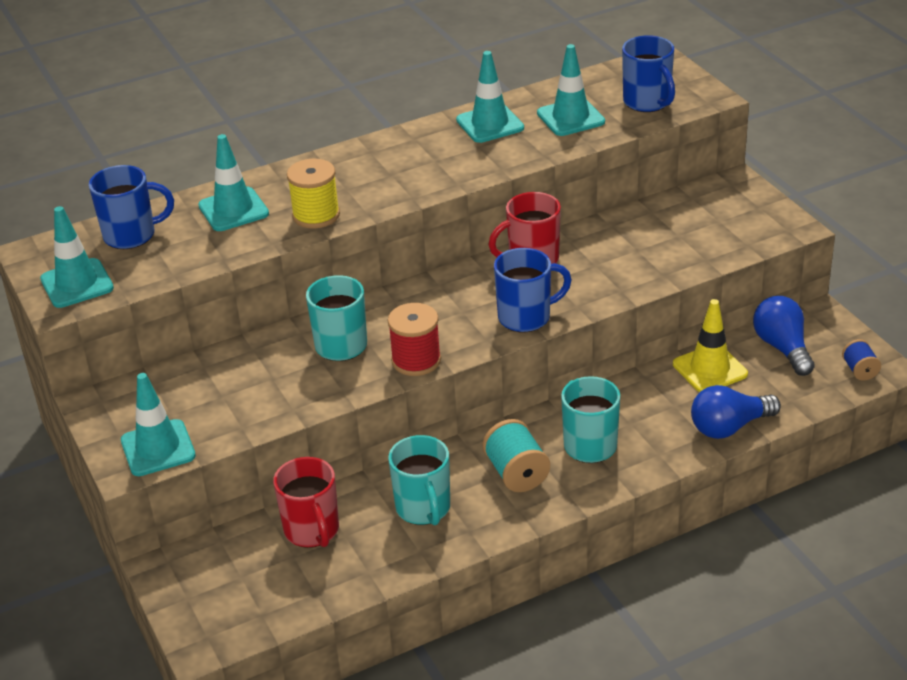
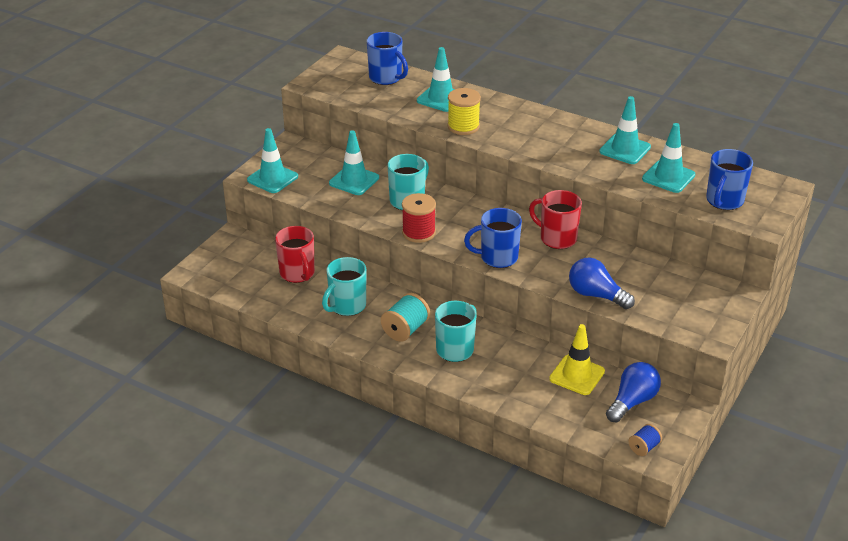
camera: 55 degrees right, 0 degrees up
(77, 284) = (330, 81): turquoise traffic cone -> turquoise traffic cone (354, 180)
(312, 531) = (297, 274): red mug -> red mug turned 60 degrees counterclockwise
(526, 317) = (497, 258): blue mug -> blue mug turned 135 degrees clockwise
(729, 427) = (526, 404): blue light bulb -> blue light bulb (596, 295)

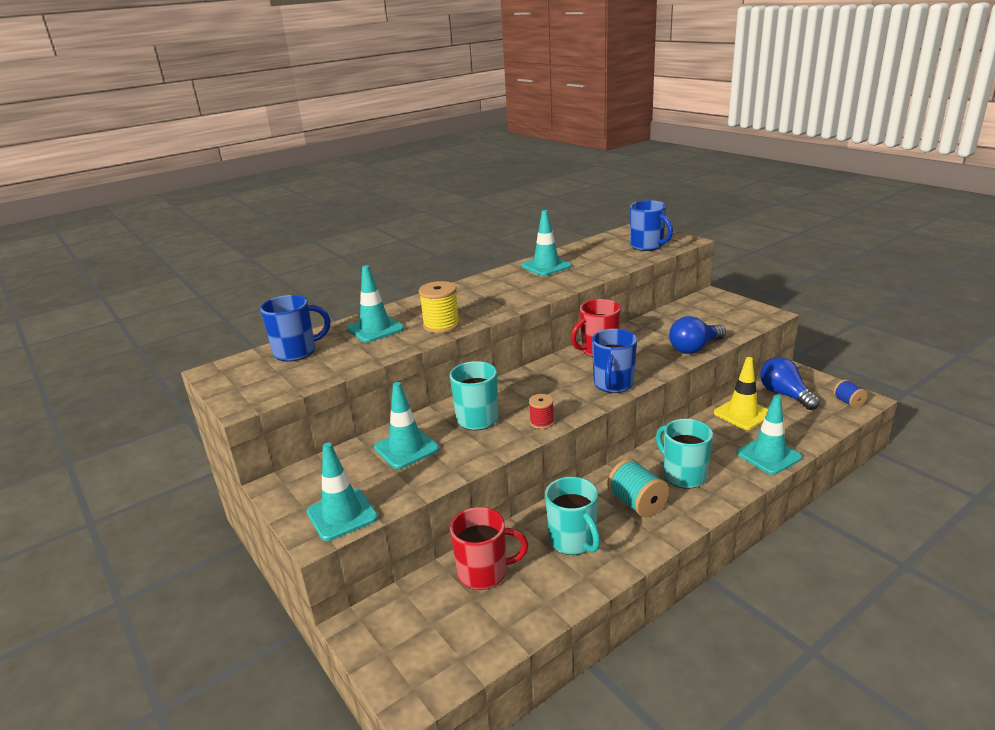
camera: 65 degrees left, 10 degrees down
(418, 232) = (541, 422): red spool -> red spool, size x0.60
(668, 177) = (600, 258): turquoise traffic cone -> turquoise traffic cone (768, 455)

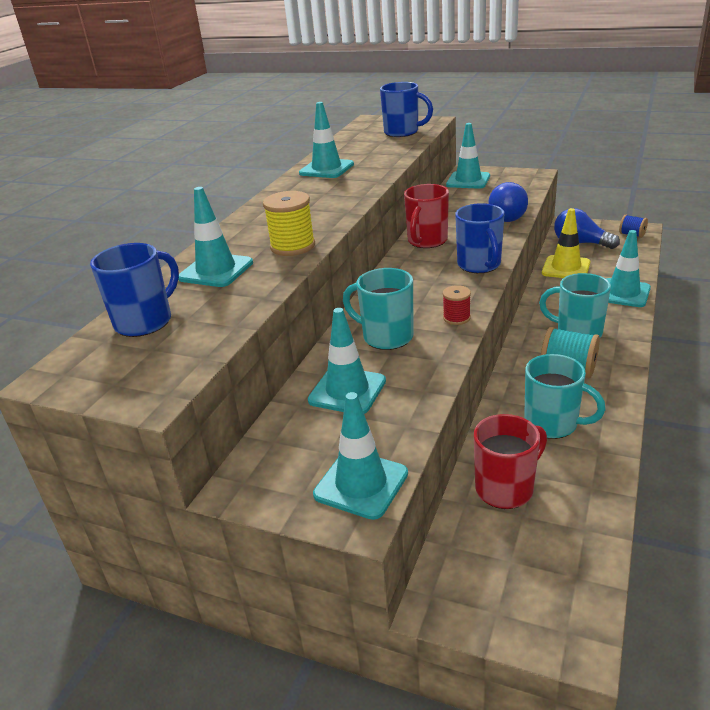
camera: 30 degrees left, 5 degrees up
(700, 304) = (468, 180): none -> turquoise traffic cone

